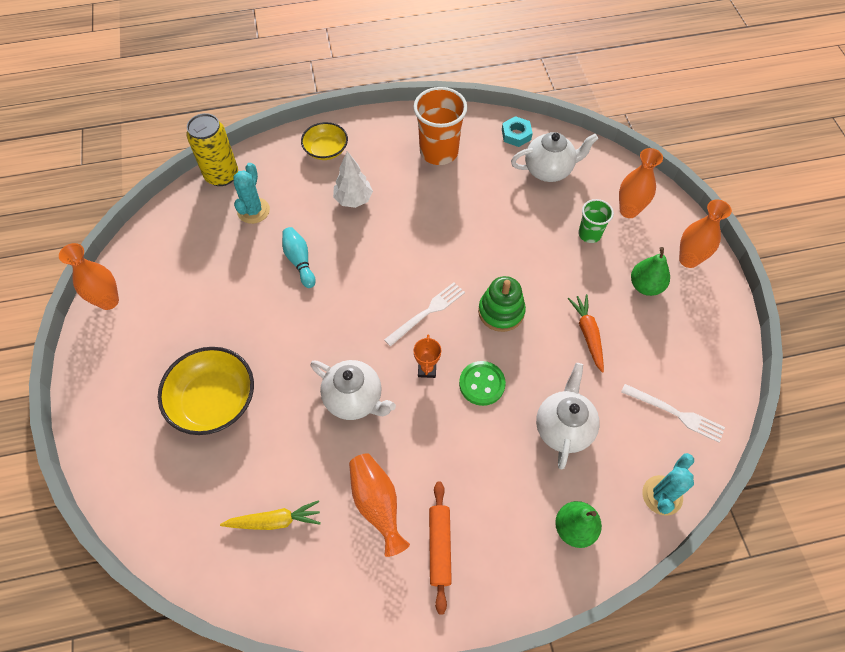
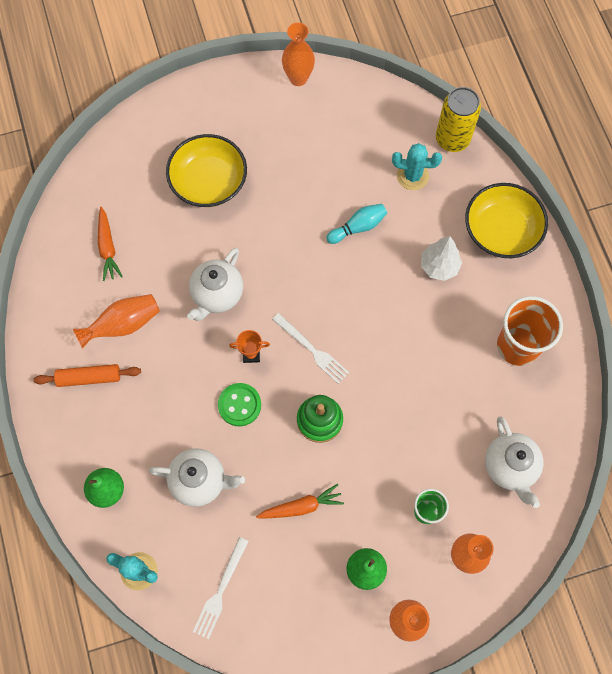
camera: 85 degrees right, 10 degrees up
(274, 521) = (108, 247): yellow carrot -> orange carrot
(326, 150) = (501, 231): yellow bowl -> yellow bowl, size x1.63
(516, 135) = (557, 429): turquoise nut -> none

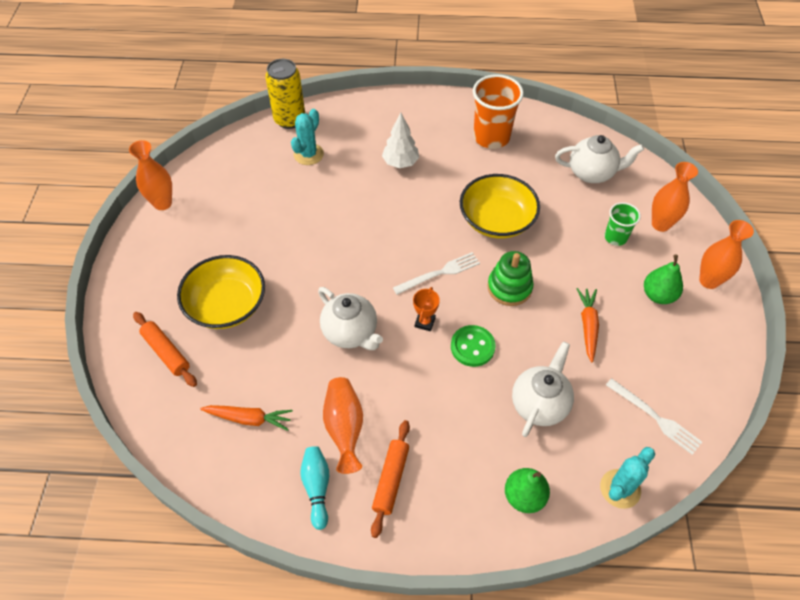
camera: 70 degrees left, 15 degrees down
(146, 157) = (166, 352): none -> orange rolling pin
(358, 227) = (336, 205): turquoise bowling pin -> turquoise bowling pin (317, 488)
(501, 231) = (388, 116): yellow bowl -> yellow bowl (496, 220)

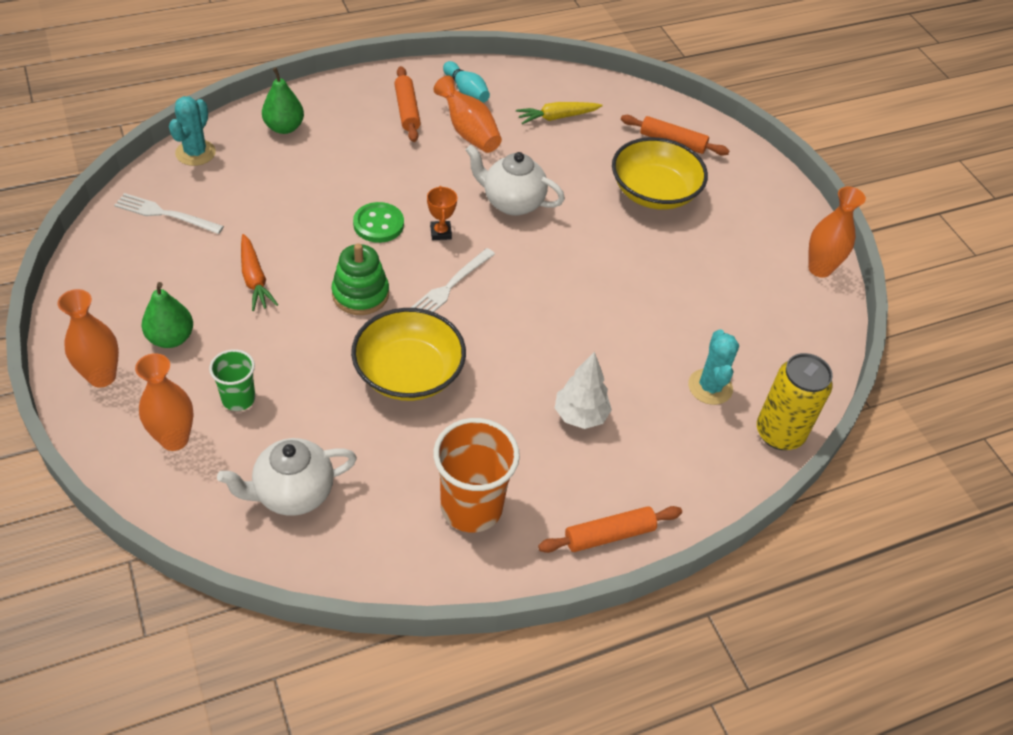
camera: 150 degrees right, 5 degrees down
(249, 418) = (557, 117): orange carrot -> yellow carrot
(423, 104) = (609, 535): none -> orange rolling pin
(539, 404) = (290, 195): white teapot -> none

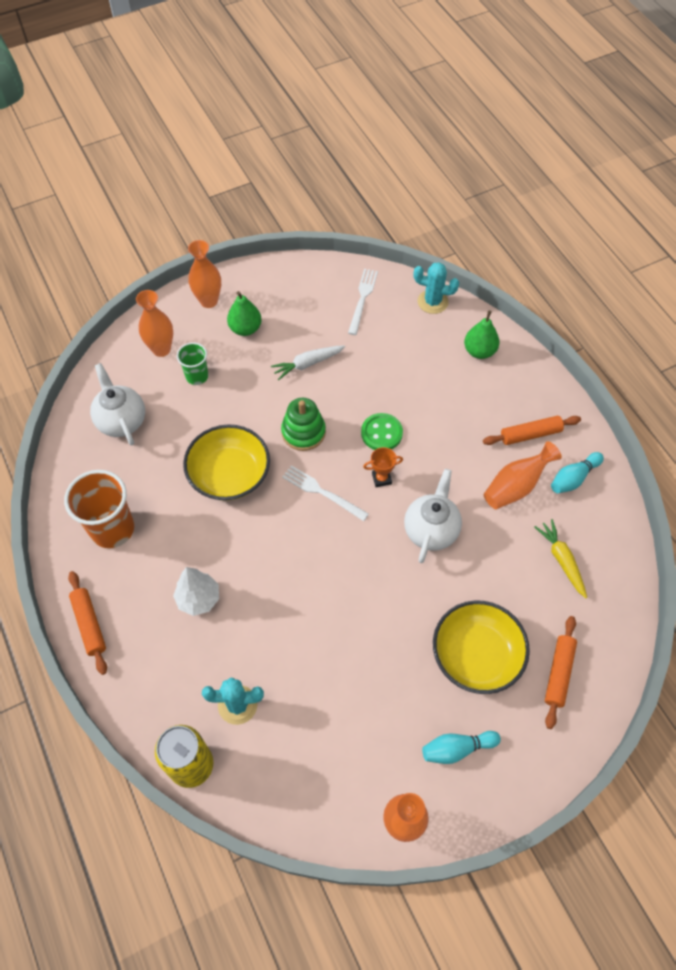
camera: 90 degrees right, 10 degrees up
(254, 279) = (308, 364): orange carrot -> white carrot
(747, 221) = (457, 749): none -> turquoise bowling pin

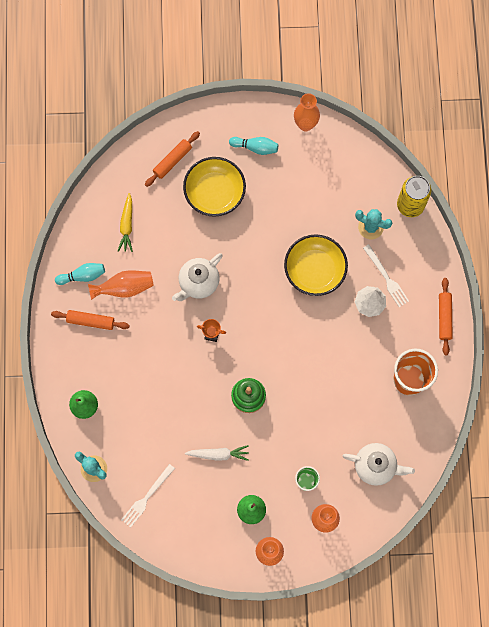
camera: 155 degrees left, 15 degrees up
(121, 421) = (375, 466): white teapot -> white teapot turned 75 degrees counterclockwise
(229, 474) = (314, 385): yellow bowl -> yellow bowl (314, 270)
(322, 492) = (257, 343): white fork -> white fork (386, 277)
(381, 433) = (193, 370): green button -> none

